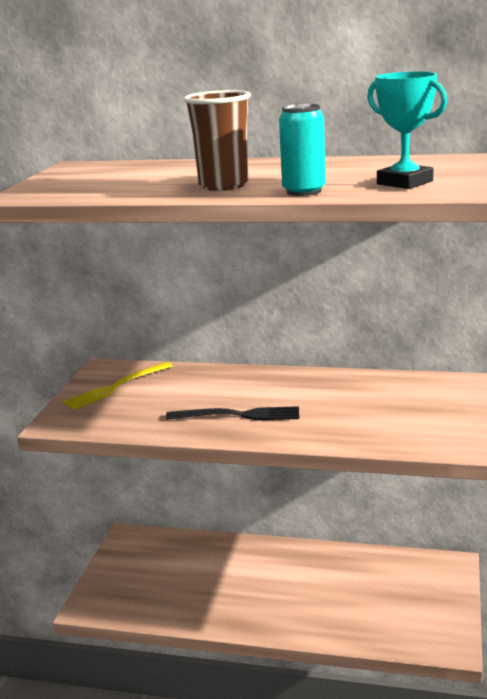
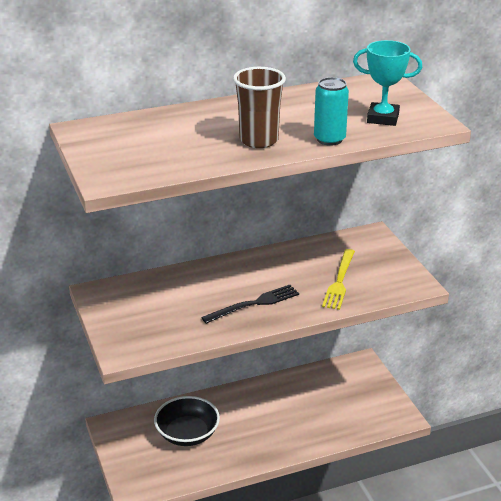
camera: 35 degrees left, 10 degrees up
(115, 387) = (129, 307): yellow fork -> yellow fork (339, 281)
(189, 571) = (187, 434): none -> black bowl

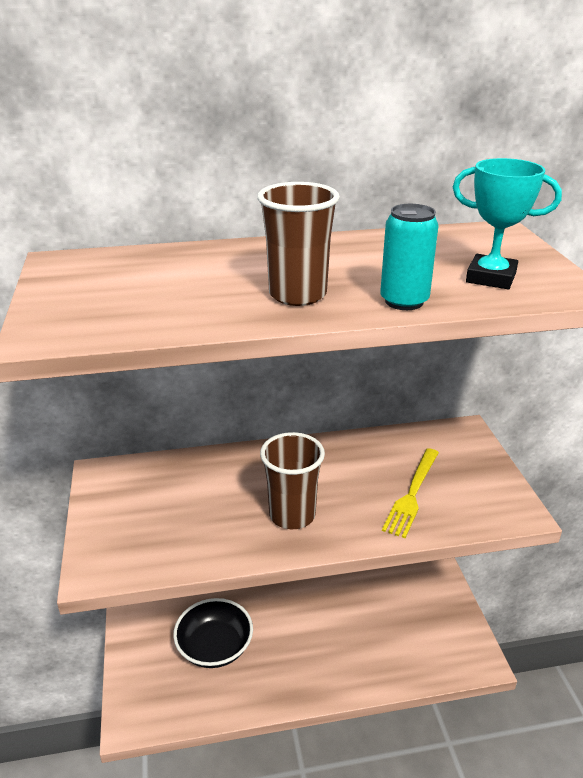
camera: 10 degrees right, 0 degrees up
(254, 304) = (292, 515): black fork -> brown cup

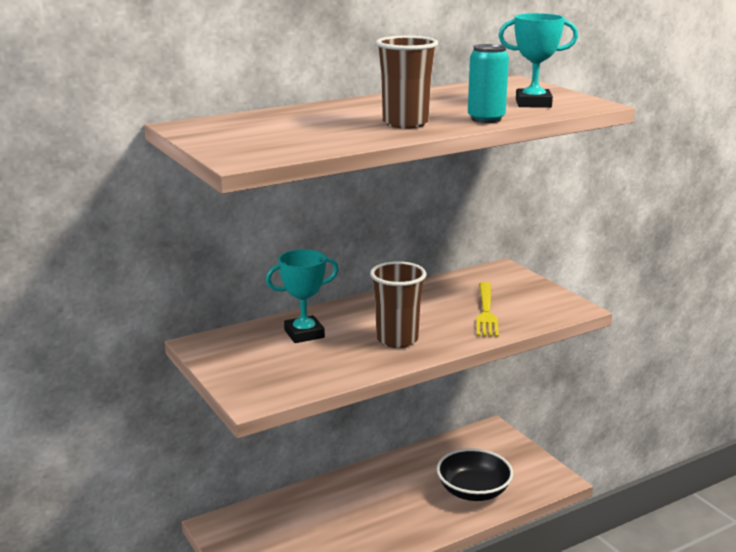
camera: 20 degrees left, 10 degrees down
(205, 483) = (304, 334): none -> turquoise trophy
(215, 647) = (313, 524): black bowl -> black bowl (473, 491)

